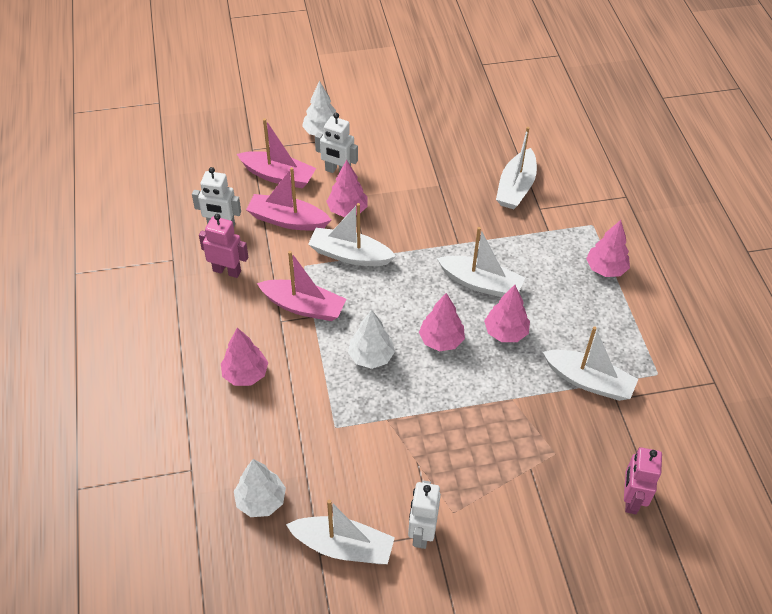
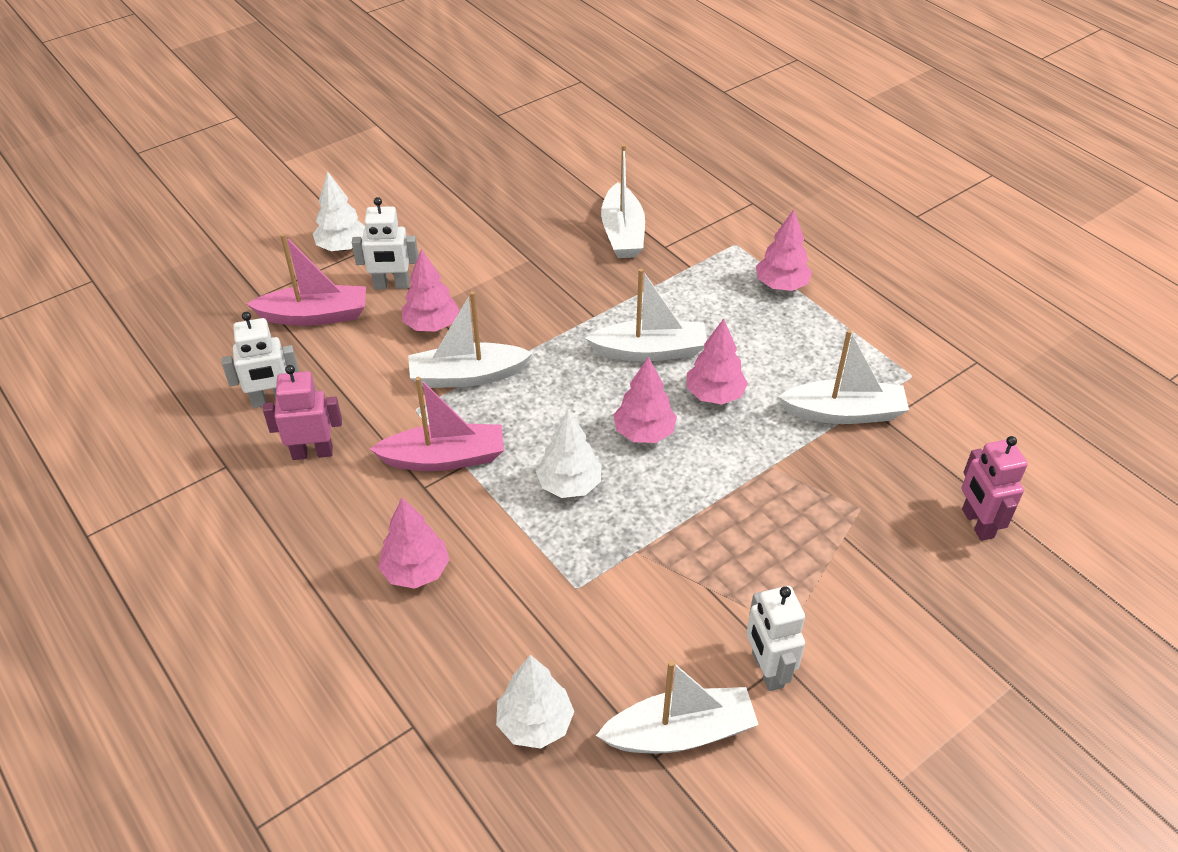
camera: 25 degrees left, 5 degrees down
(287, 220) = (359, 363): pink boat -> none

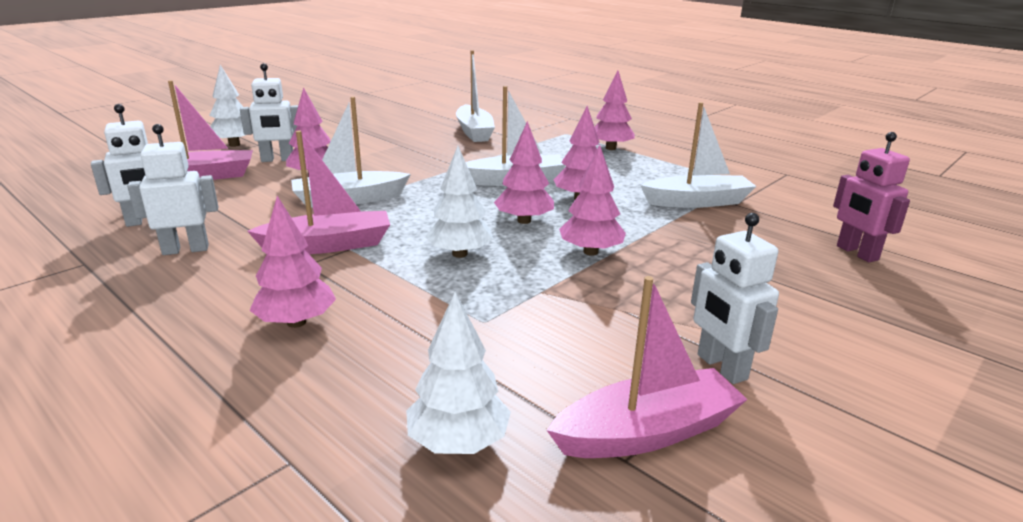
camera: 10 degrees left, 20 degrees down
(312, 452) = (186, 249): pink robot -> white robot
(680, 733) = (647, 432): white boat -> pink boat
(699, 494) = (590, 252): none -> pink tree

